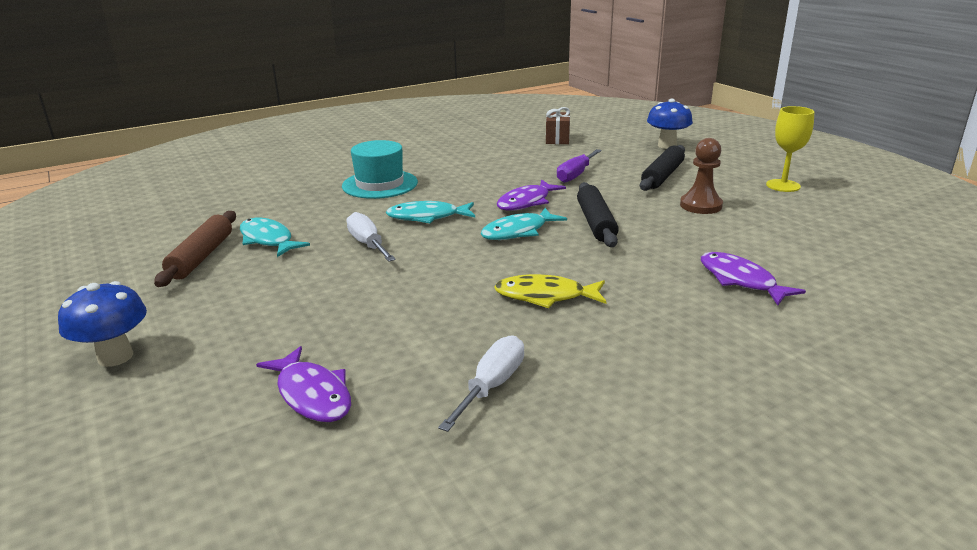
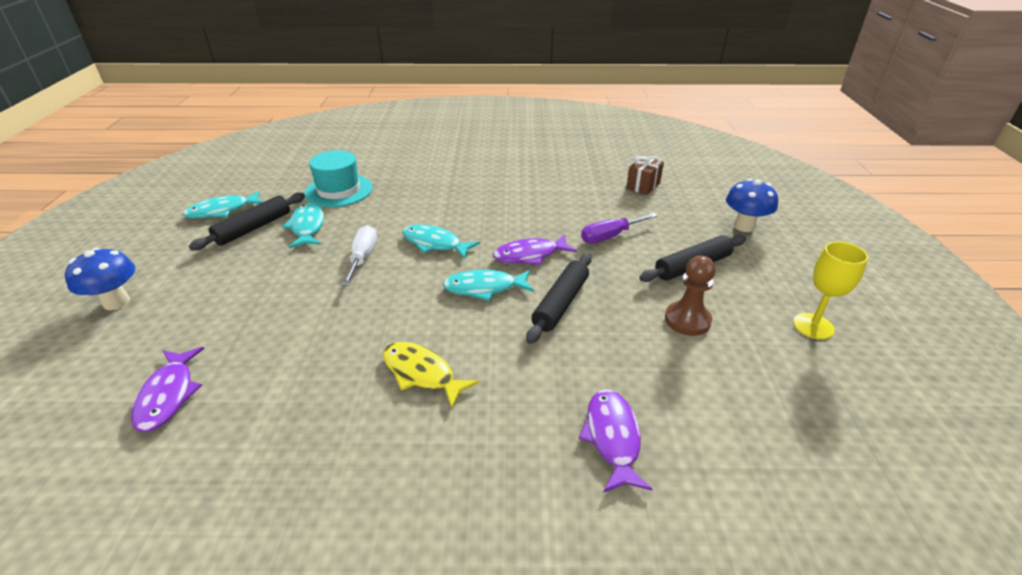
camera: 30 degrees right, 10 degrees up
(134, 254) = (222, 211): none -> turquoise fish
(201, 257) = (253, 228): brown rolling pin -> black rolling pin
(380, 184) = (441, 194): turquoise hat -> turquoise hat (339, 190)
(492, 386) = (276, 453): white screwdriver -> none

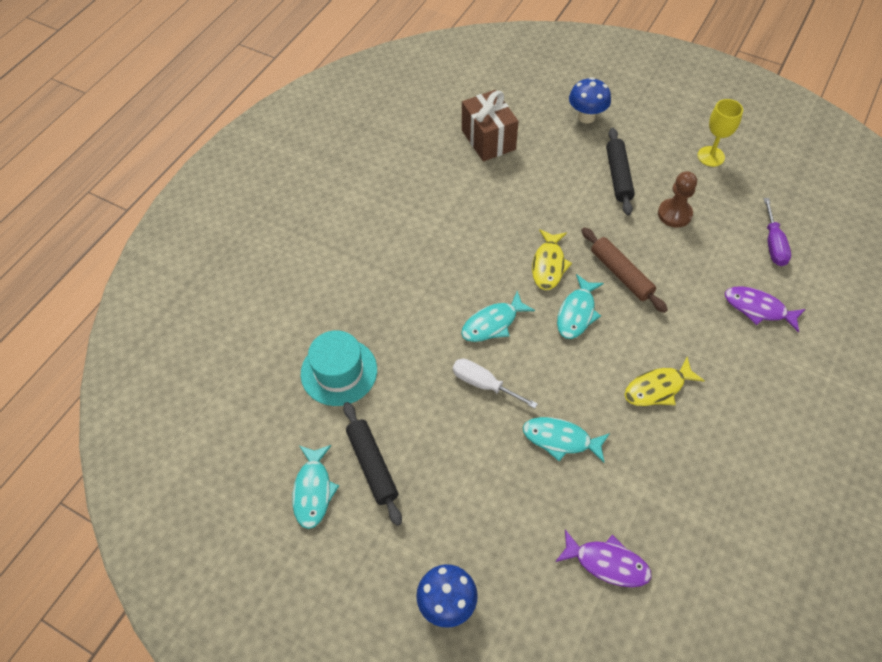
camera: 60 degrees left, 20 degrees up
(307, 227) = (400, 416): turquoise fish -> turquoise fish (560, 439)
(530, 255) = (548, 265): purple fish -> yellow fish
(560, 303) = (621, 274): black rolling pin -> brown rolling pin
(610, 236) = (552, 202): purple screwdriver -> purple screwdriver (773, 244)
(643, 186) = (488, 140): brown gift -> brown gift, size x1.66

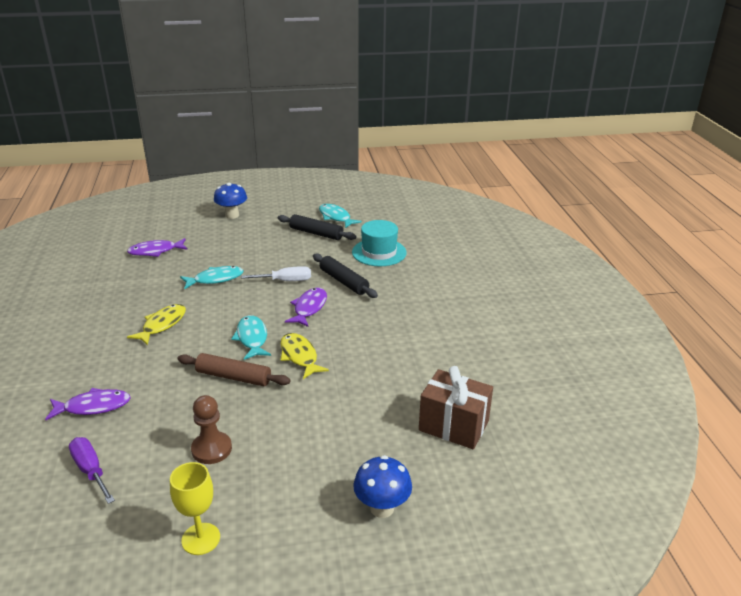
camera: 140 degrees right, 25 degrees down
(492, 323) = (309, 308): turquoise fish -> purple fish
(618, 176) = (294, 458): black rolling pin -> black rolling pin (344, 281)

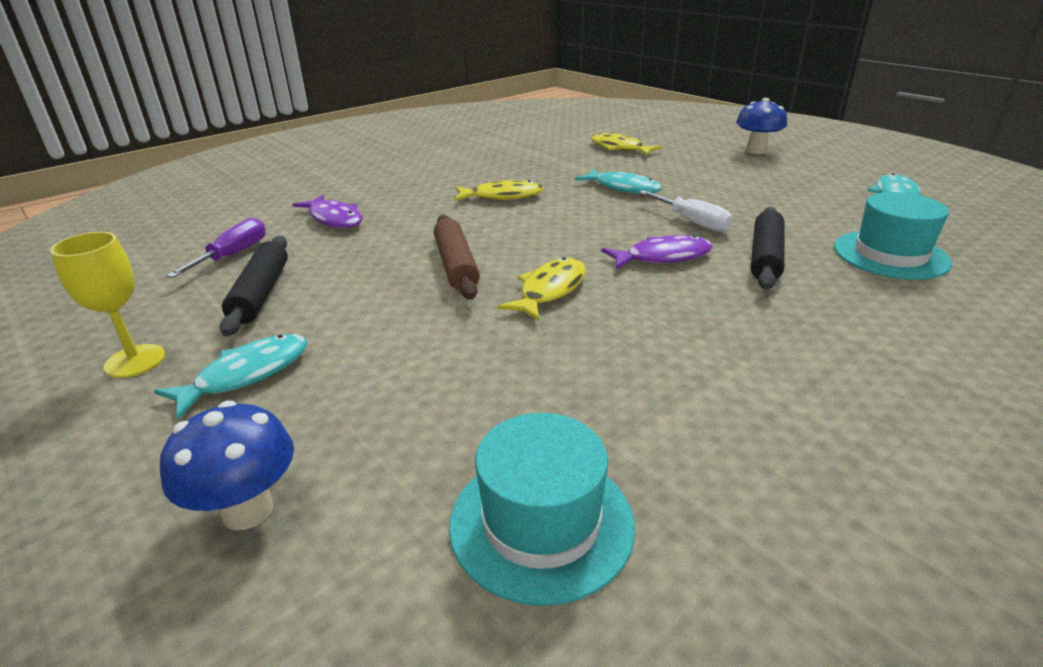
camera: 60 degrees right, 0 degrees up
(155, 251) = (619, 148): purple fish -> yellow fish
(211, 449) = (307, 304): brown pawn -> none
(252, 338) = (545, 247): turquoise fish -> turquoise fish (247, 374)
(316, 233) = (830, 200): black rolling pin -> black rolling pin (261, 293)
(453, 426) = (541, 523): brown gift -> turquoise hat

